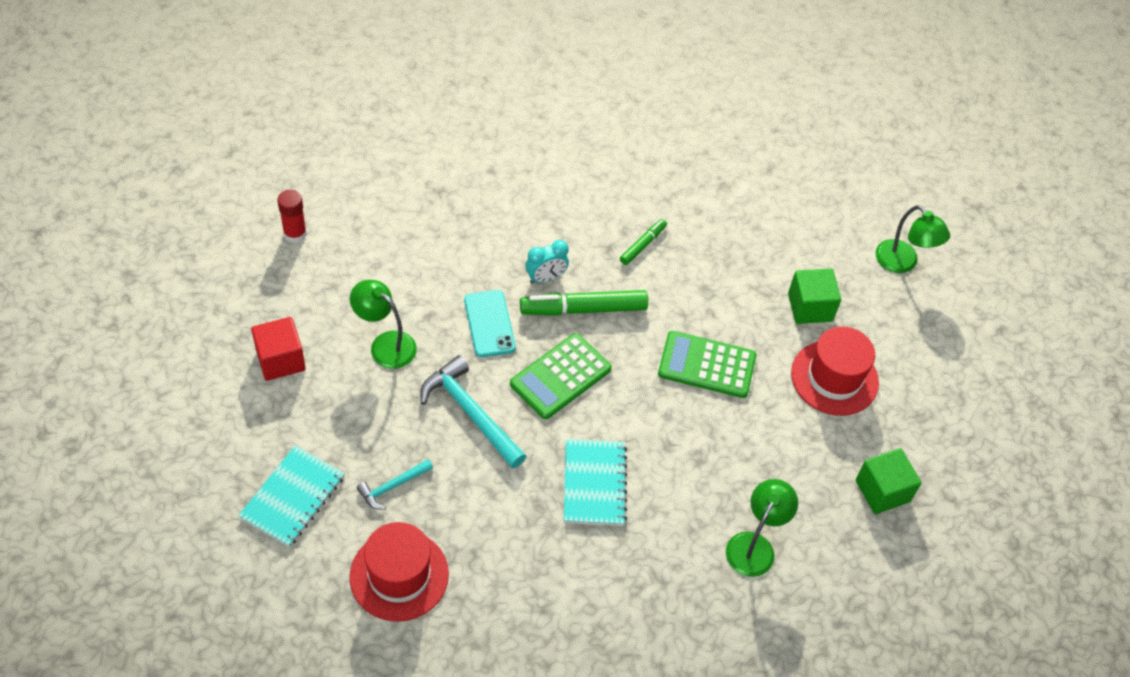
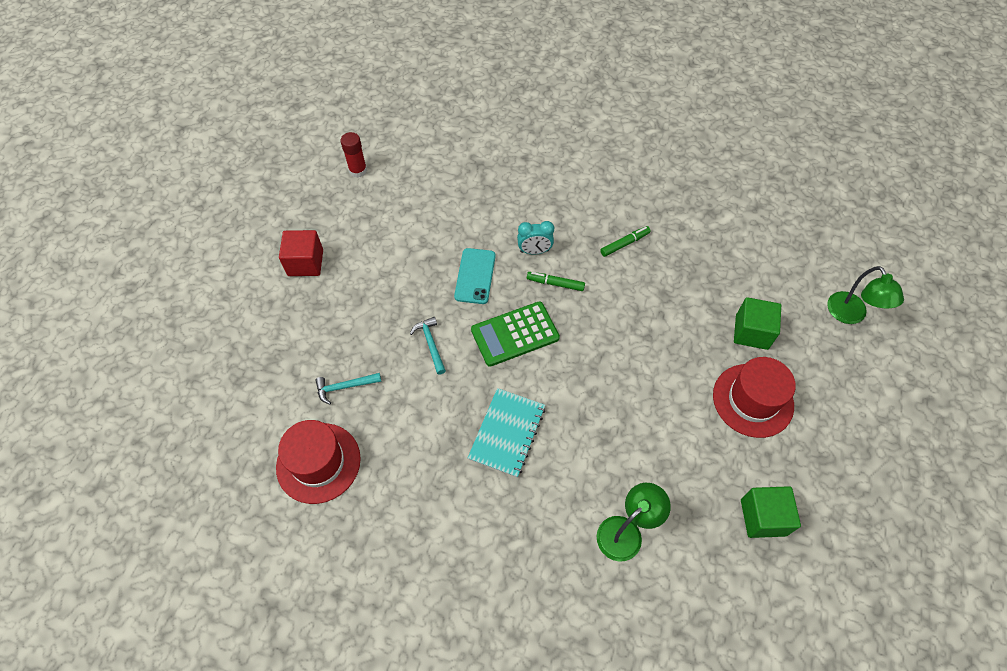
camera: 25 degrees right, 5 degrees up
(292, 497) = (266, 373): turquoise notebook -> none
(385, 344) = (388, 271): green lamp -> none
(470, 412) = (430, 344): turquoise hammer -> turquoise hammer, size x0.55
(583, 309) = (555, 284): green marker -> green marker, size x0.54
(707, 365) = (642, 358): green calculator -> none

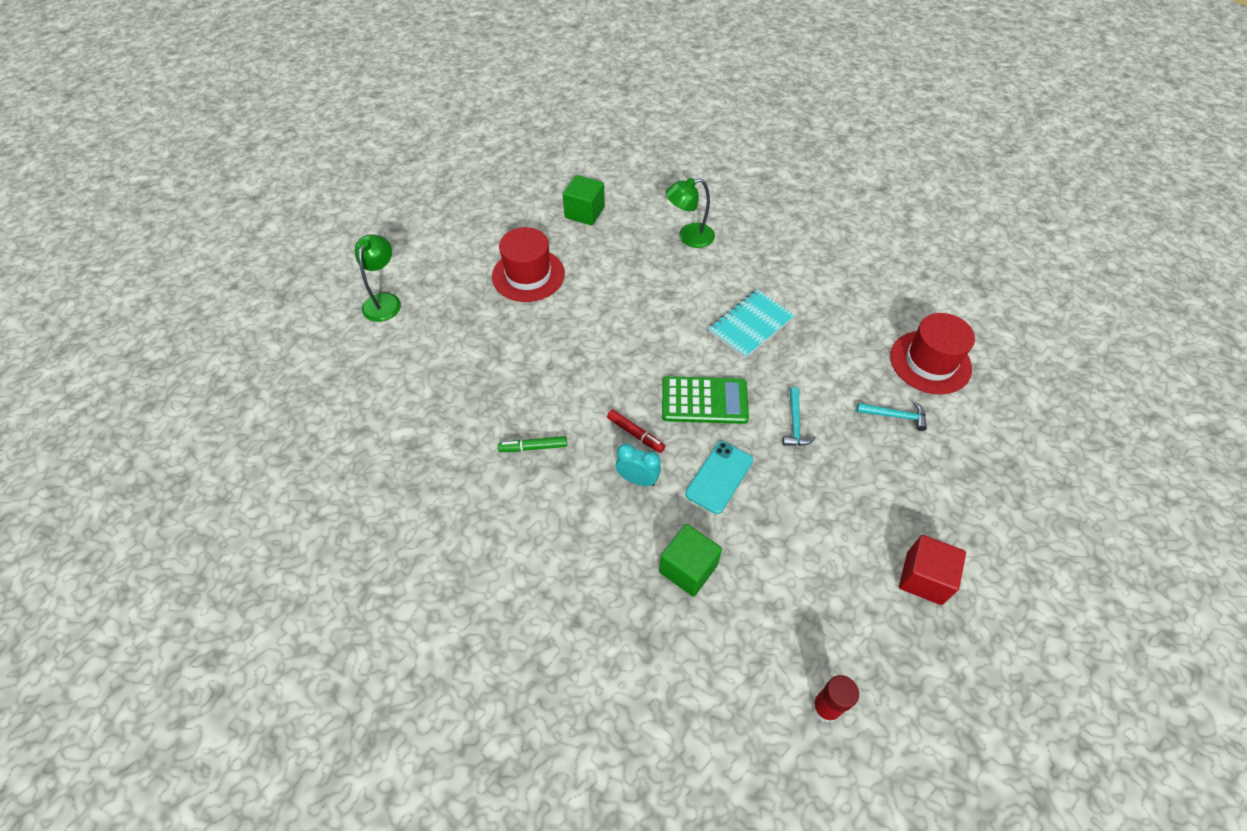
camera: 155 degrees left, 5 degrees down
(555, 284) = (635, 434): green marker -> red marker
(751, 332) = (482, 320): green cube -> green cube (688, 568)

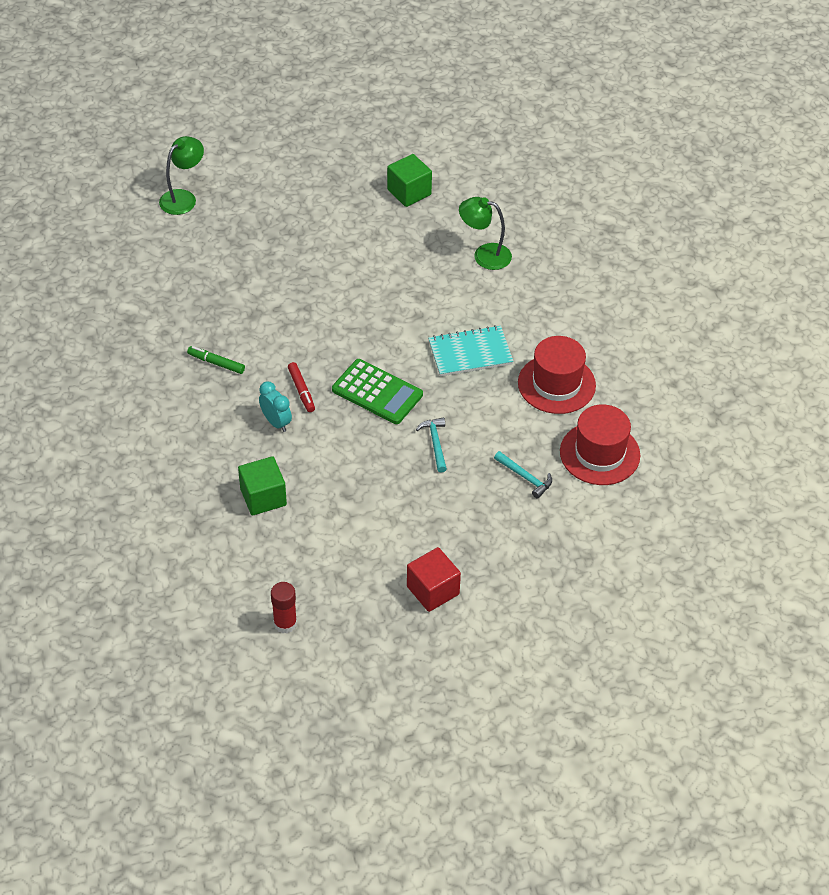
camera: 30 degrees right, 5 degrees down
(528, 275) = (316, 227): red hat -> red hat (556, 384)
(719, 477) = (340, 451): turquoise phone -> none
(795, 424) = (435, 443): turquoise hammer -> turquoise hammer turned 135 degrees clockwise

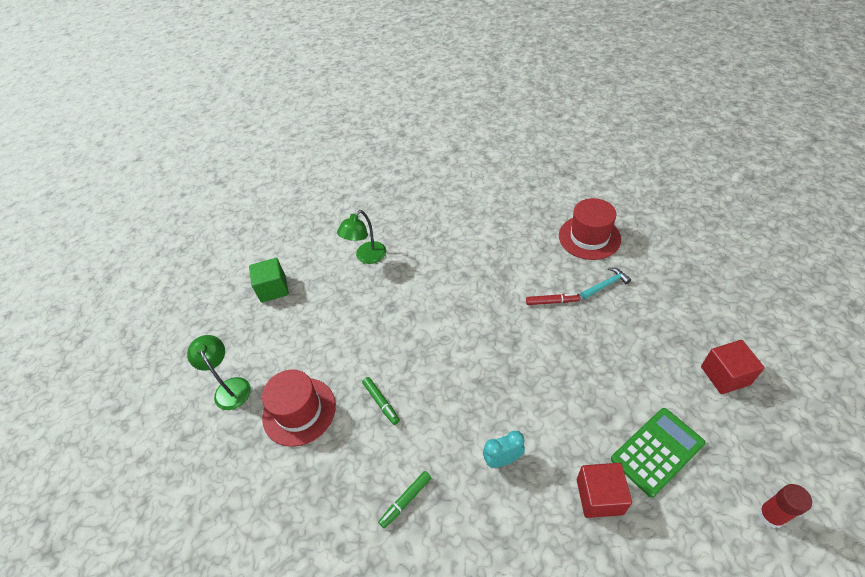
camera: 65 degrees left, 0 degrees up
(183, 198) = (163, 479): green lamp -> green lamp (230, 387)
(263, 497) = (599, 496): green cube -> red cube
(301, 390) = (468, 426): red marker -> red marker (552, 302)
(304, 320) = (381, 402): none -> green marker
(377, 392) = (489, 364): green calculator -> green calculator (657, 451)
(435, 443) = (558, 335): turquoise hammer -> none
(470, 353) = (466, 289): turquoise notebook -> none
(556, 384) = (515, 245): red hat -> red hat (299, 411)

